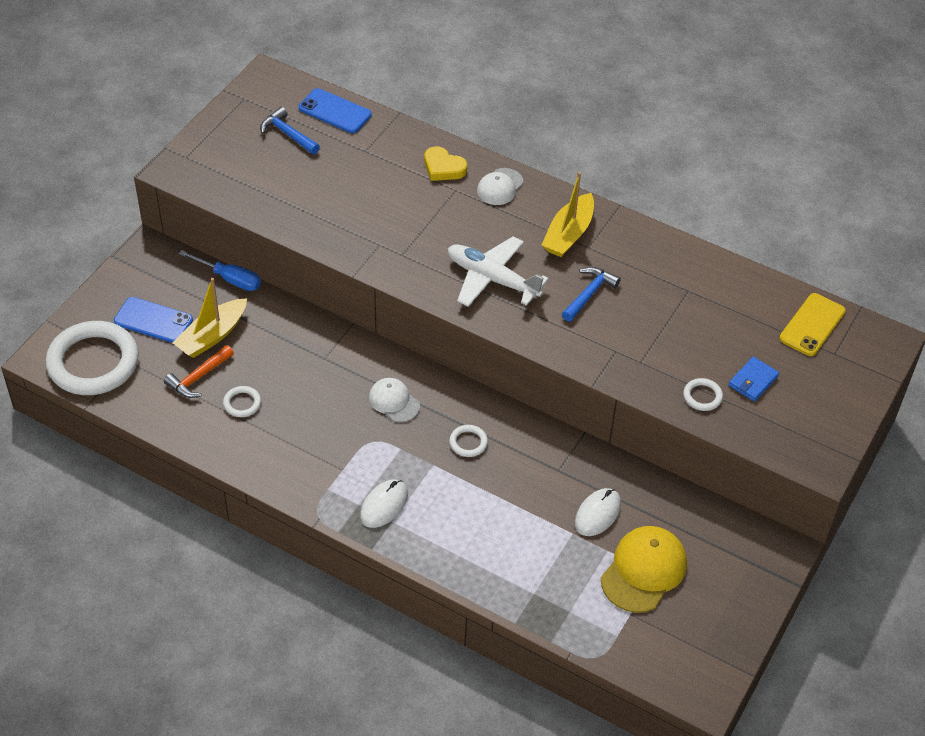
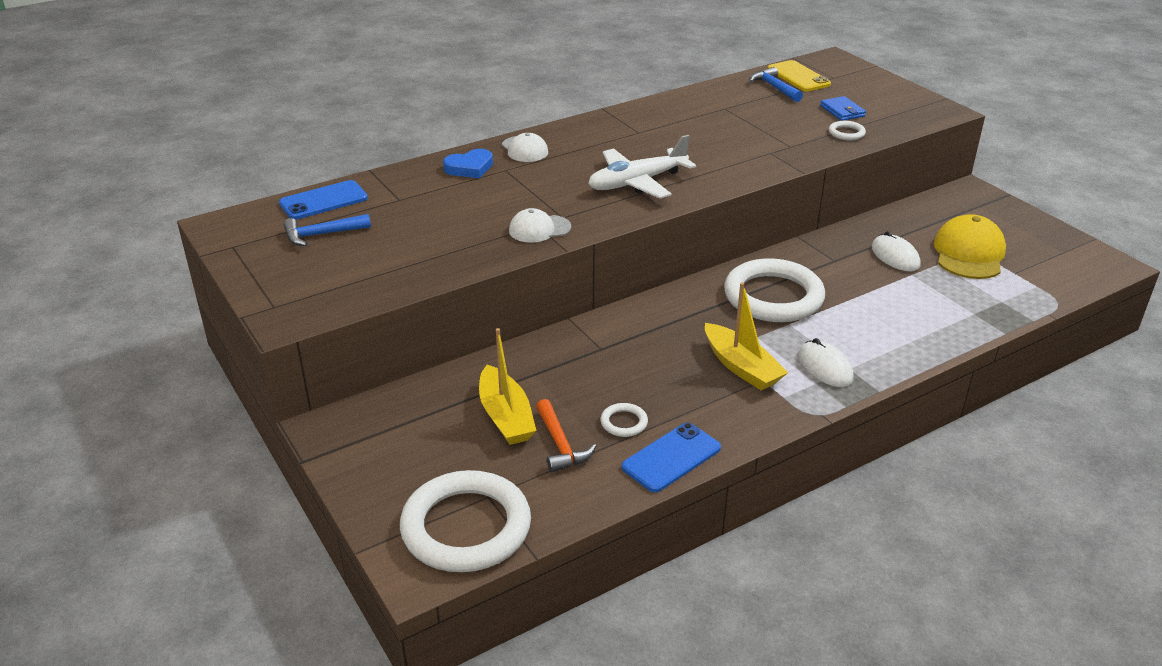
camera: 60 degrees left, 15 degrees down
(153, 320) = (442, 456): blue phone -> blue phone (671, 457)
(230, 279) = (432, 380): blue screwdriver -> none
(394, 401) = (692, 323): white cap -> white cap (539, 229)
(443, 167) = (469, 168): yellow heart -> blue heart
(468, 442) = (773, 297): white ring -> white ring, size x2.45
(568, 234) = (614, 136): yellow boat -> yellow boat (741, 367)
(589, 294) = (694, 146): blue hammer -> blue hammer (774, 87)
(644, 571) = (969, 253): yellow cap -> yellow cap turned 45 degrees clockwise

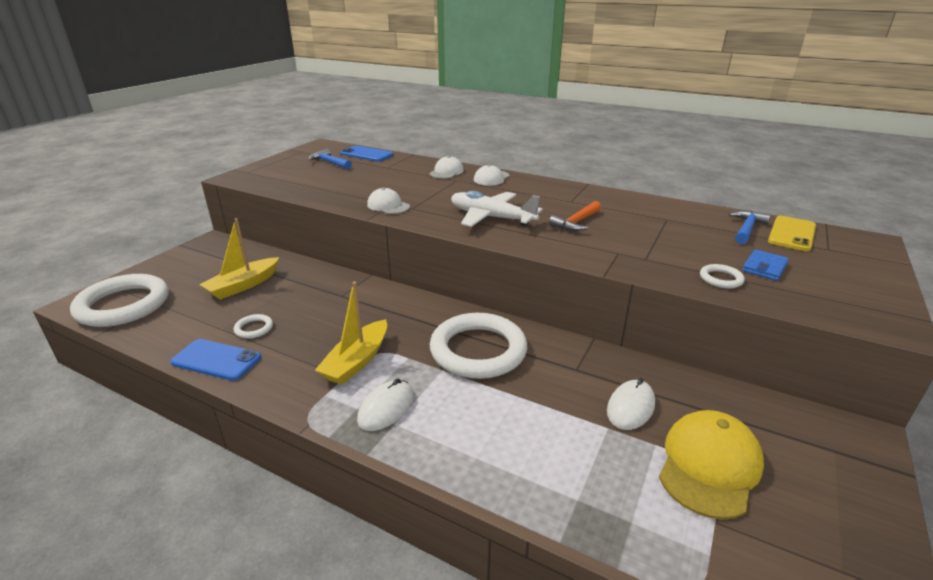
camera: 60 degrees right, 5 degrees down
(469, 168) = (446, 172): blue heart -> white cap
(560, 445) = (218, 312): orange hammer -> orange hammer (576, 222)
(969, 253) = (709, 466): yellow cap -> yellow cap turned 45 degrees counterclockwise

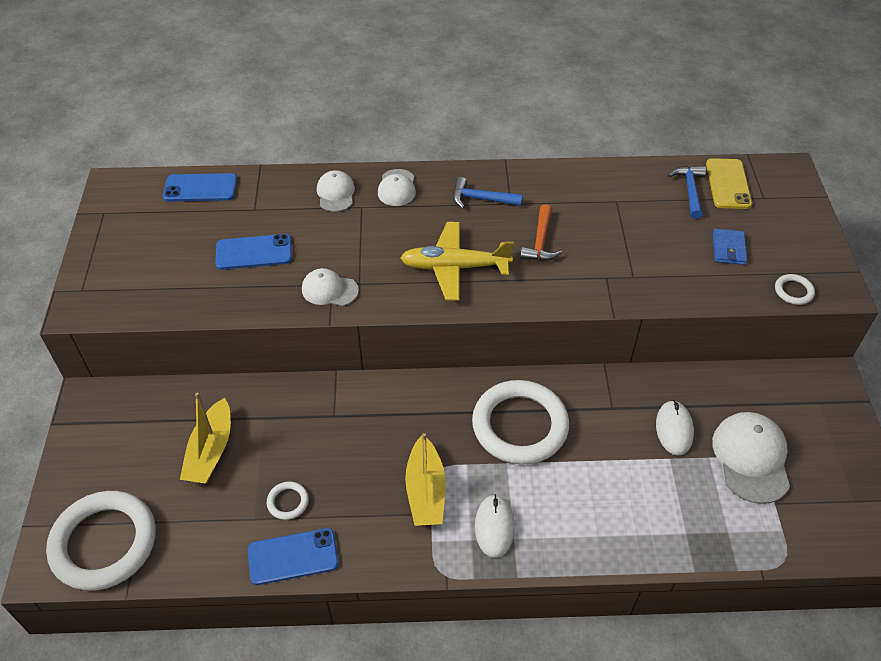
camera: 30 degrees left, 20 degrees up
(329, 162) = (170, 226): blue hammer -> blue hammer (481, 199)
(362, 181) = (254, 252): none -> blue phone
(491, 218) = (454, 267): white plane -> yellow plane
(709, 466) = (751, 458): yellow cap -> white cap
(721, 279) = (704, 281): white ring -> white ring (793, 291)

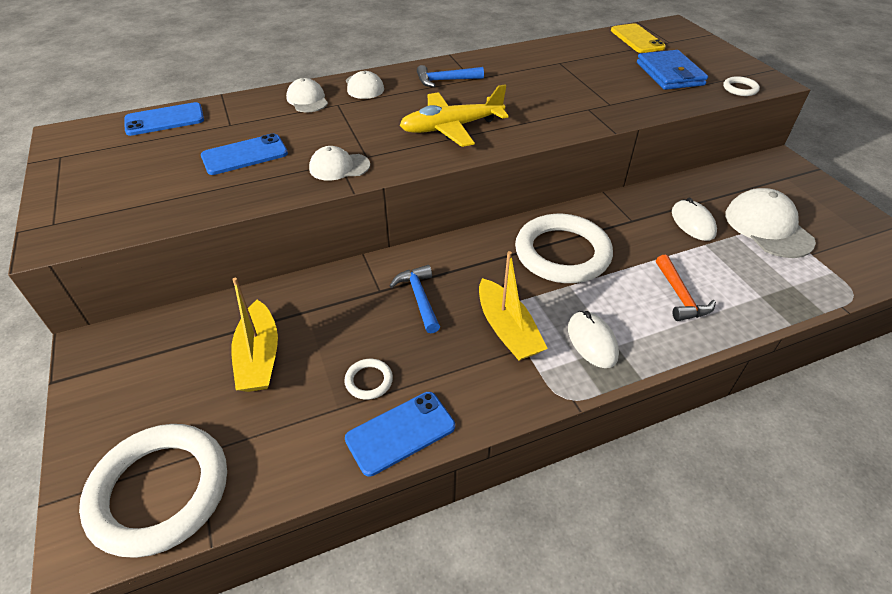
camera: 20 degrees left, 5 degrees down
(540, 242) = (516, 97): orange hammer -> orange hammer (680, 296)
(690, 190) = (611, 47): blue hammer -> blue hammer (419, 298)
(728, 249) = (670, 74): blue wallet -> blue wallet, size x1.69

